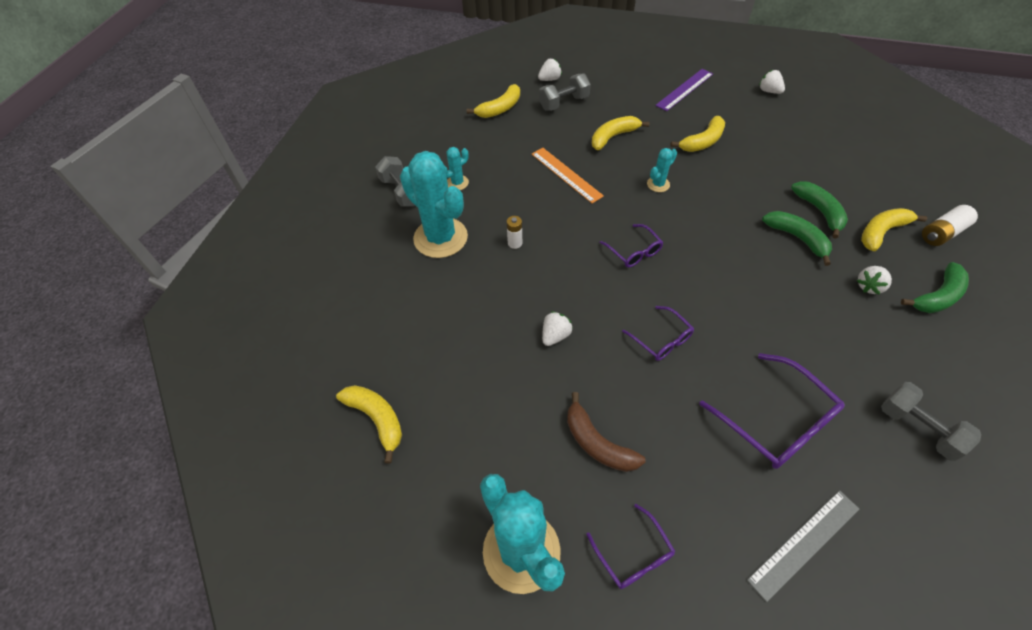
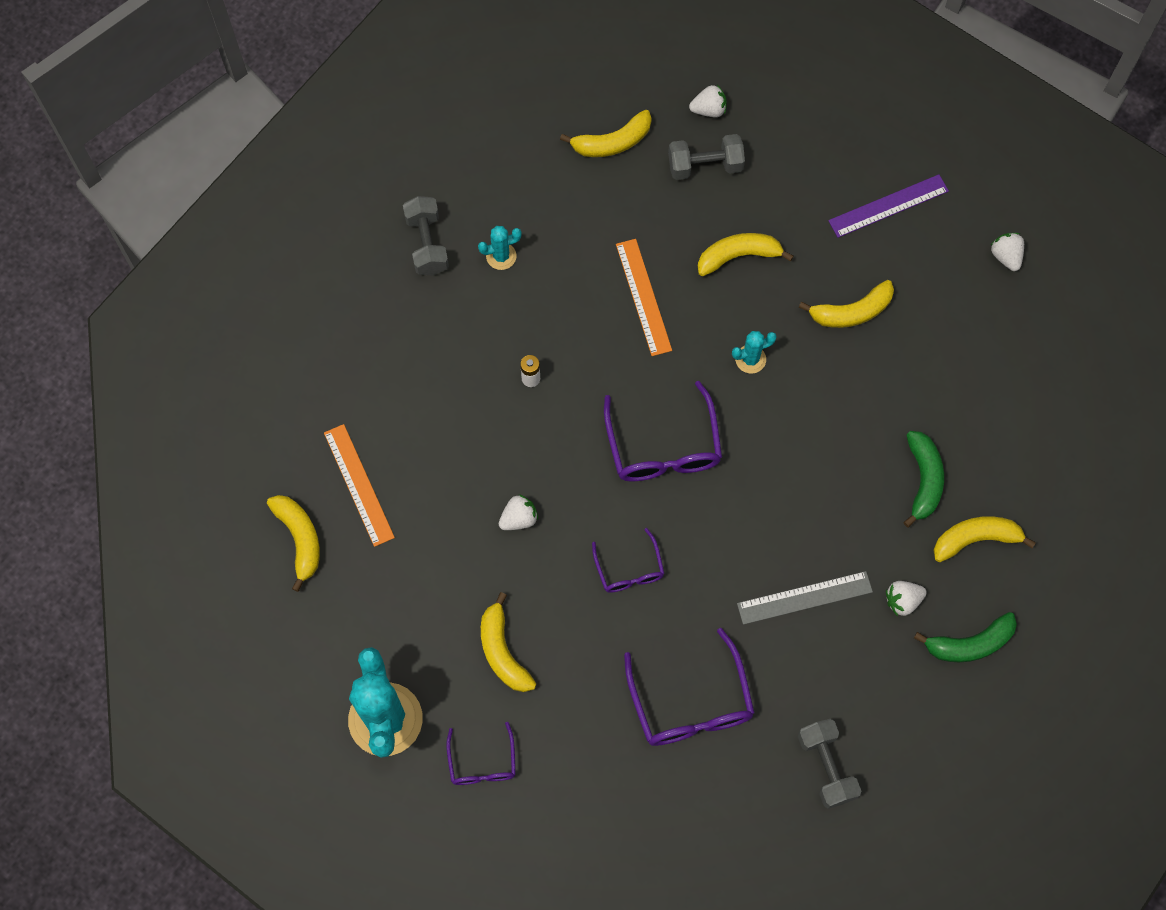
camera: 20 degrees right, 15 degrees up
(413, 358) = (359, 485): none -> orange ruler
(440, 238) = (447, 336): turquoise cactus -> none
(597, 443) = (503, 651): brown banana -> yellow banana
(634, 251) = (663, 446): purple glasses -> purple glasses, size x1.73
(797, 238) = (867, 506): green banana -> none
(804, 543) = (639, 817): grey ruler -> grey ruler (804, 597)
(942, 233) = (1047, 570): white battery -> none

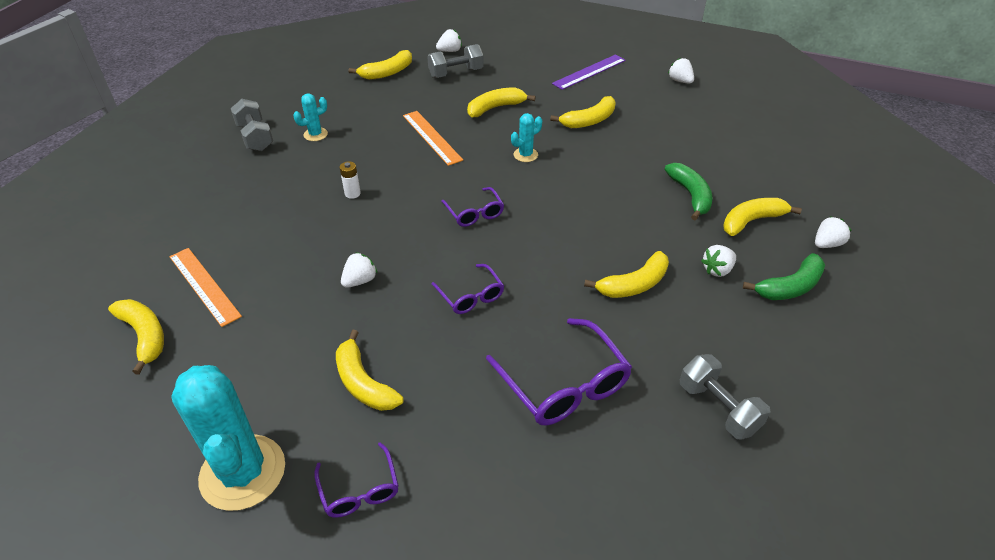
camera: 15 degrees left, 25 degrees down
(663, 446) = (474, 213): purple glasses -> purple glasses, size x0.58
(804, 597) = (634, 284): grey ruler -> yellow banana
(1043, 595) = (827, 244): none -> white strawberry

